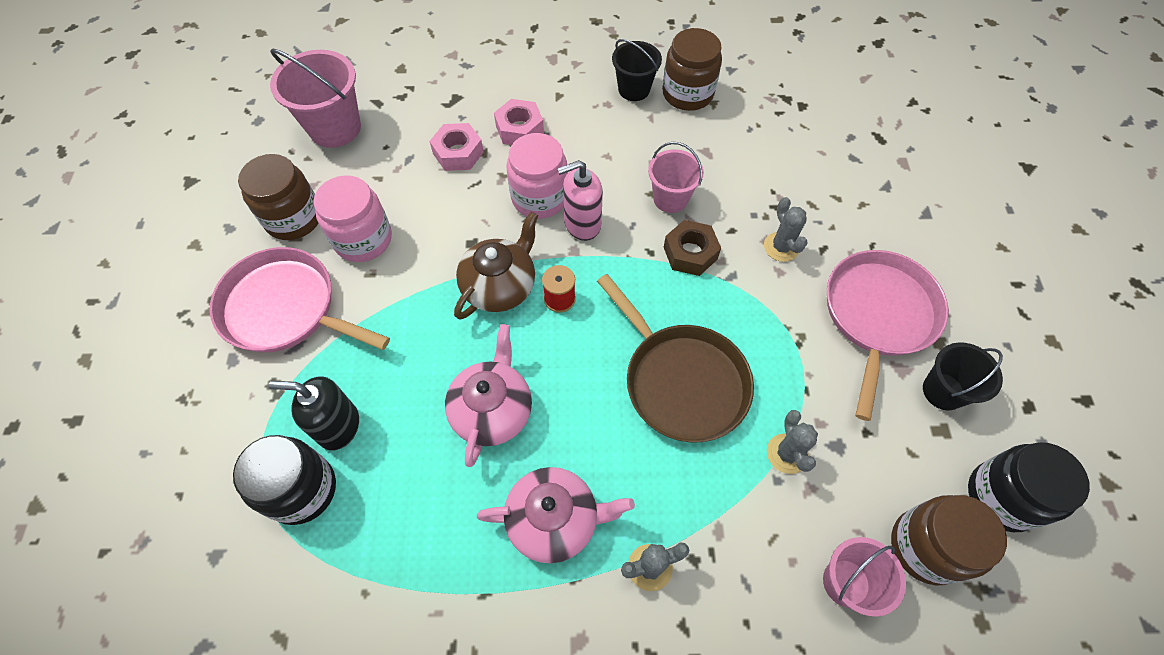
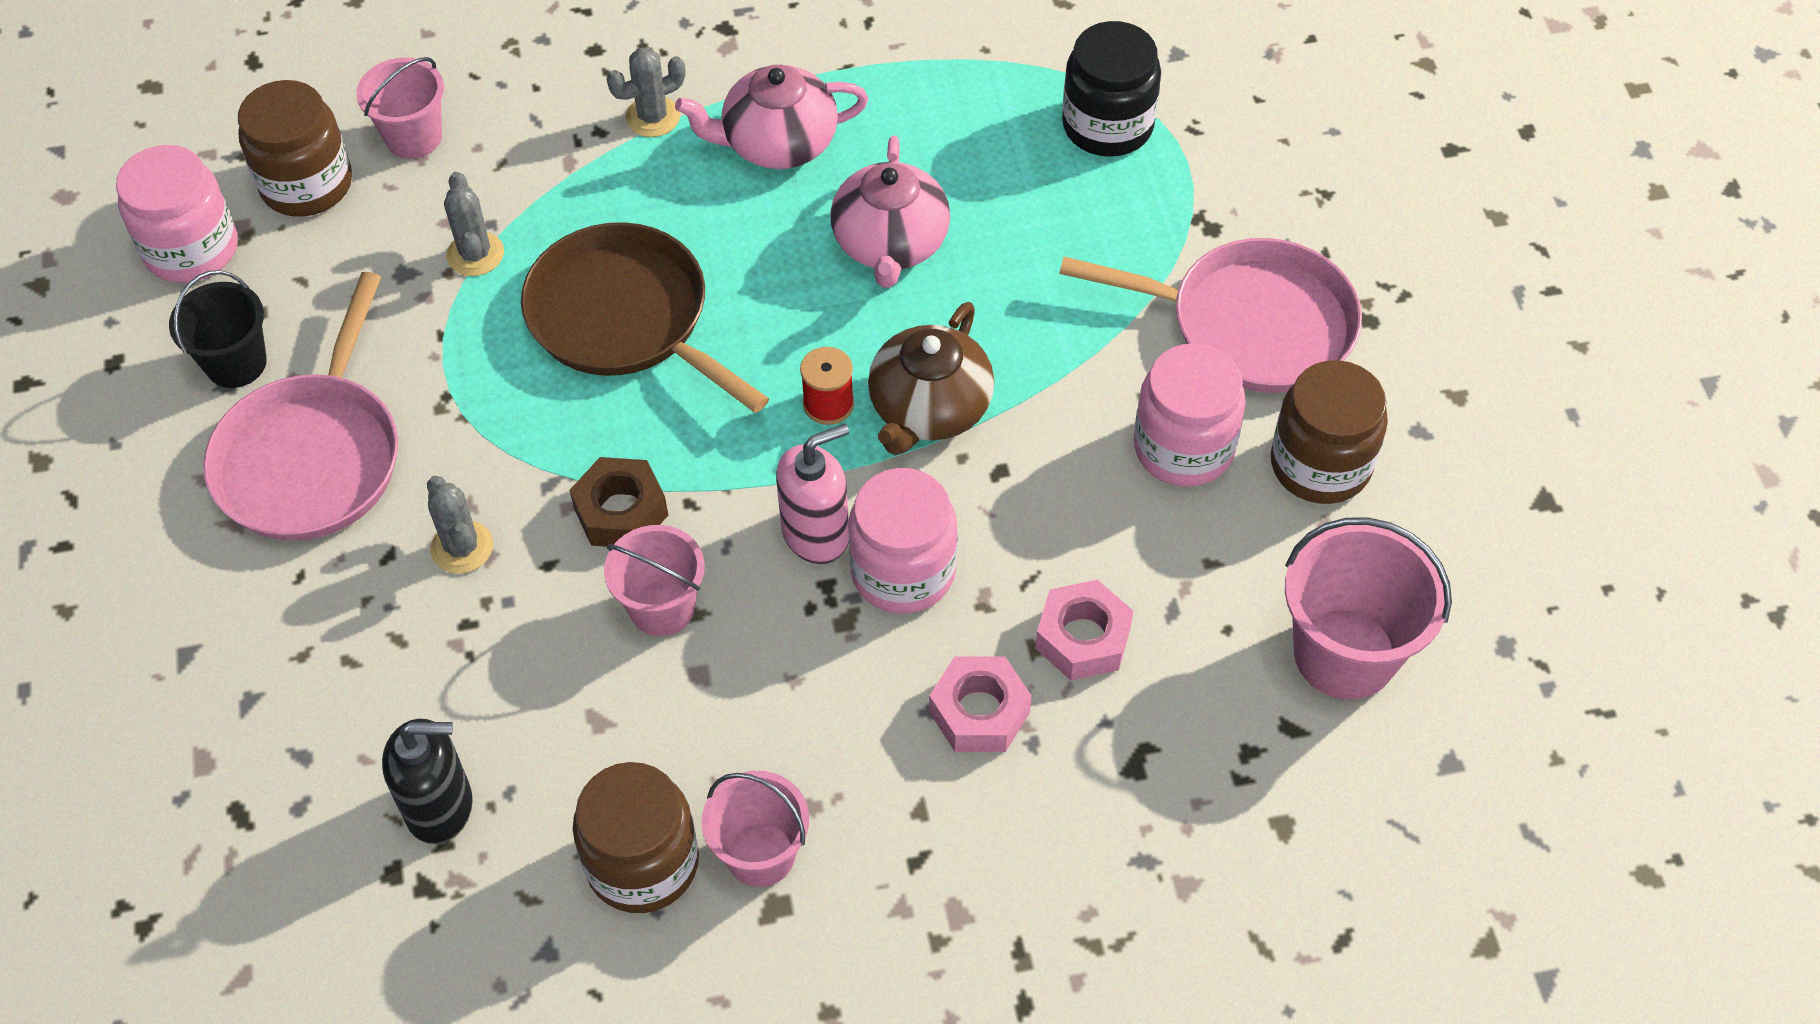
camera: 170 degrees right, 5 degrees down
(338, 426) = (1095, 195): black soap dispenser -> black soap dispenser (440, 807)
(634, 89) = (760, 854): black bucket -> pink bucket
(1002, 497) = (191, 249): black jar -> pink jar

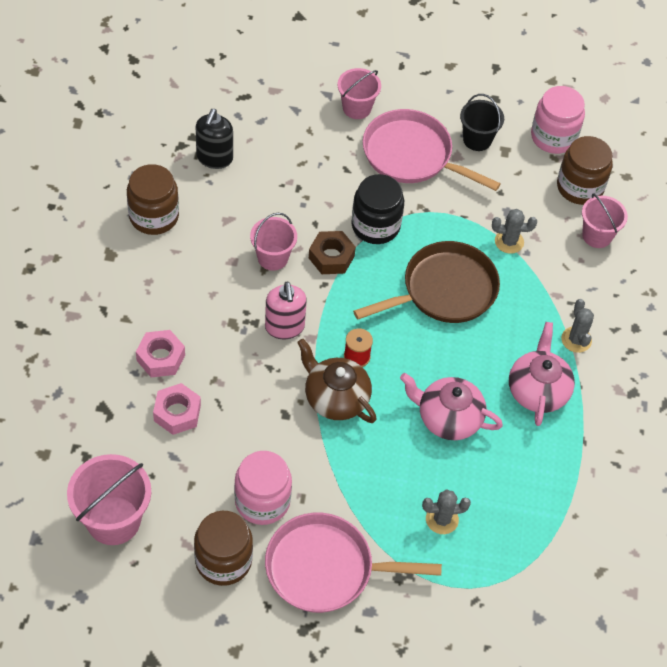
camera: 105 degrees right, 0 degrees up
(462, 547) = (338, 195): grey cactus -> grey cactus (442, 519)
(760, 854) = (136, 256): pink bucket -> pink bucket (357, 108)
(903, 571) = (248, 354): pink jar -> none
(1107, 125) = (494, 556): black jar -> black jar (375, 226)
(1252, 325) = (325, 568): pink pan -> pink pan turned 60 degrees clockwise

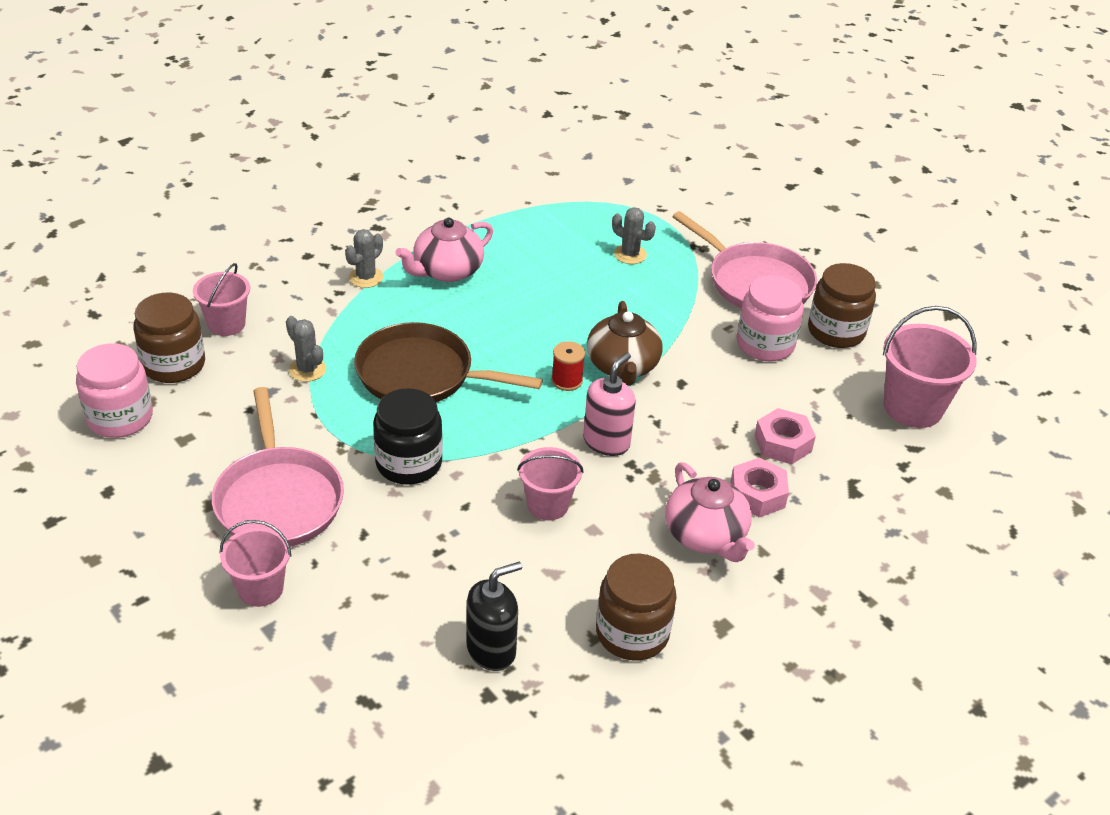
camera: 135 degrees left, 15 degrees down
(331, 257) = (488, 467): brown nut -> none
(448, 418) = (544, 299): pink teapot -> pink teapot (706, 535)
(477, 139) = (192, 467): black bucket -> none

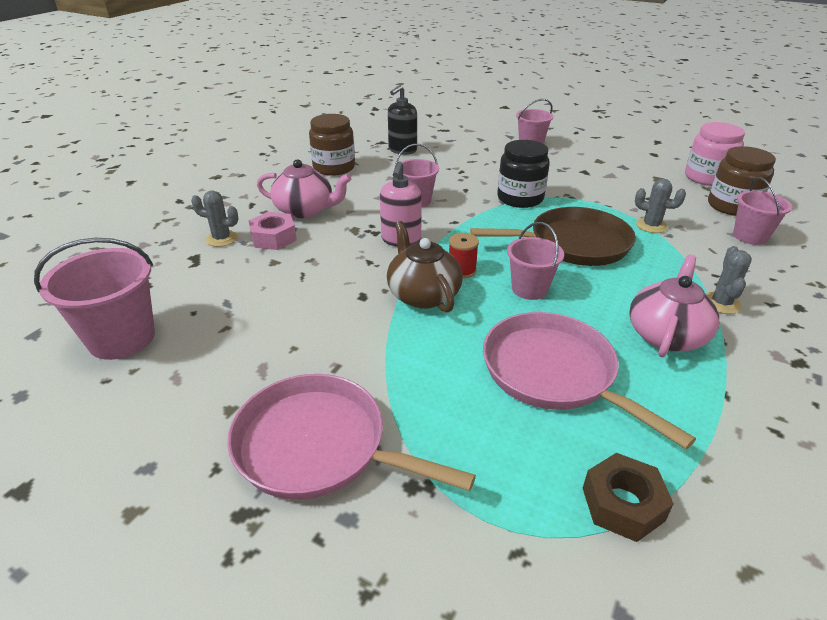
camera: 160 degrees right, 5 degrees down
(278, 500) = (569, 169): pink pan -> pink pan (553, 373)
(518, 341) = (529, 289): none -> pink bucket
(588, 207) = (623, 504): none -> brown nut
(630, 254) = (502, 432): grey cactus -> grey cactus (221, 239)
(706, 535) = (305, 210): pink teapot -> pink teapot turned 150 degrees clockwise
(765, 344) = (289, 359): pink jar -> none
(782, 443) = (257, 274): pink nut -> none
(836, 331) = (202, 404): brown jar -> none

